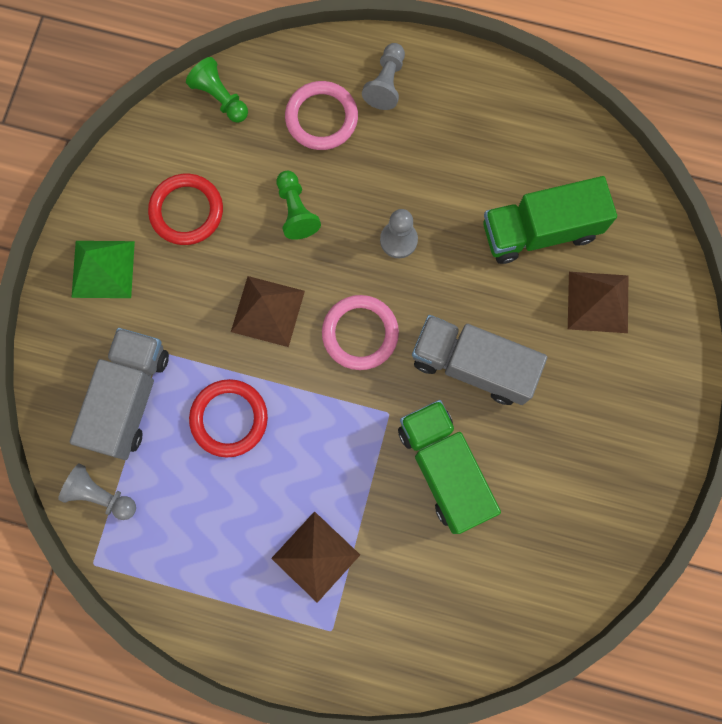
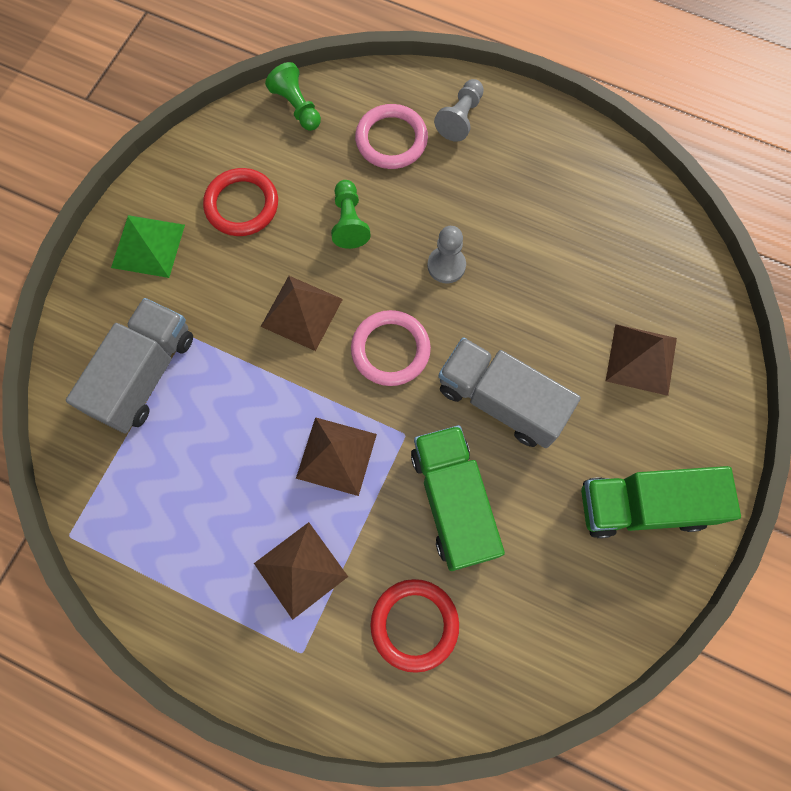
camera: 10 degrees right, 5 degrees down
(100, 495) = (93, 466): grey pawn -> none
(229, 418) = (240, 412): red ring -> red ring (414, 624)
(328, 445) = (336, 456): none -> brown pyramid
(540, 231) = (591, 280): green truck -> green truck (642, 505)

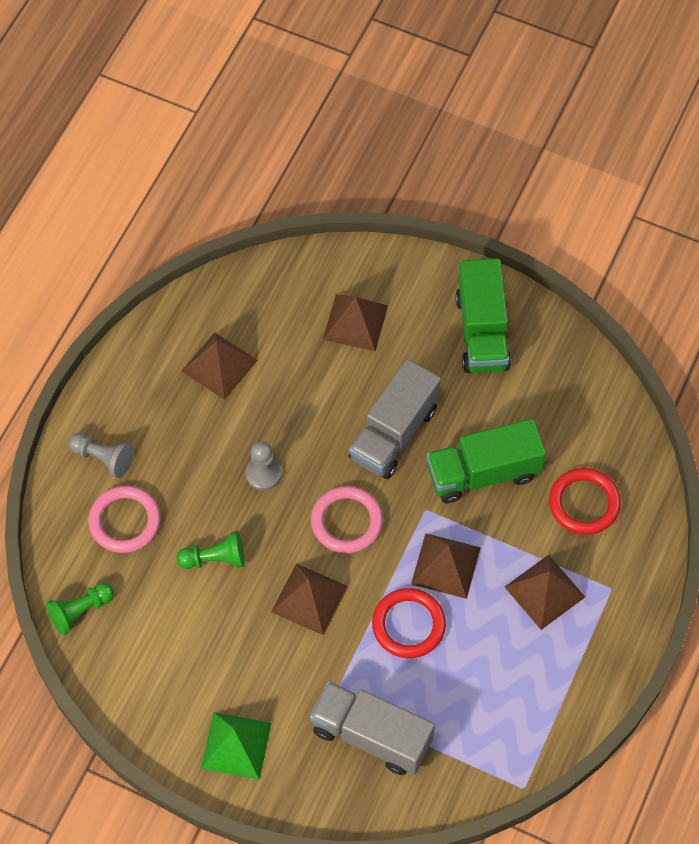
camera: 90 degrees left, 10 degrees down
(242, 205) = (193, 659): red ring -> red ring (408, 625)
(574, 220) = (219, 365): none -> brown pyramid

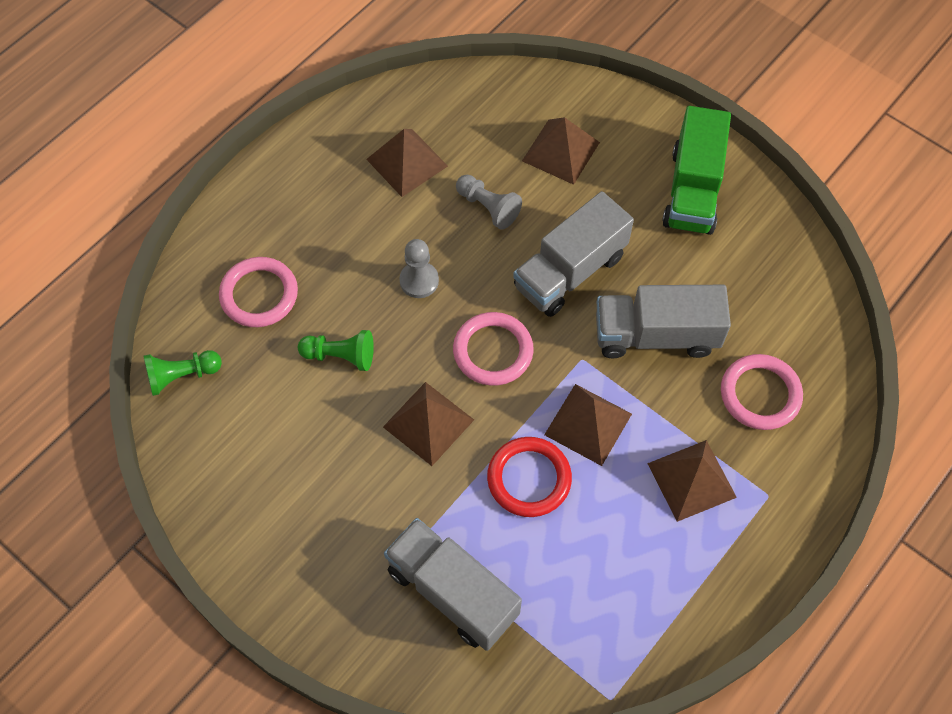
camera: 15 degrees right, 0 degrees up
(103, 458) = (258, 226): grey pawn -> grey pawn (488, 207)
(236, 745) = (299, 563): green pyramid -> none
(483, 473) = (656, 335): green truck -> grey truck
(584, 503) = (760, 394): red ring -> pink ring

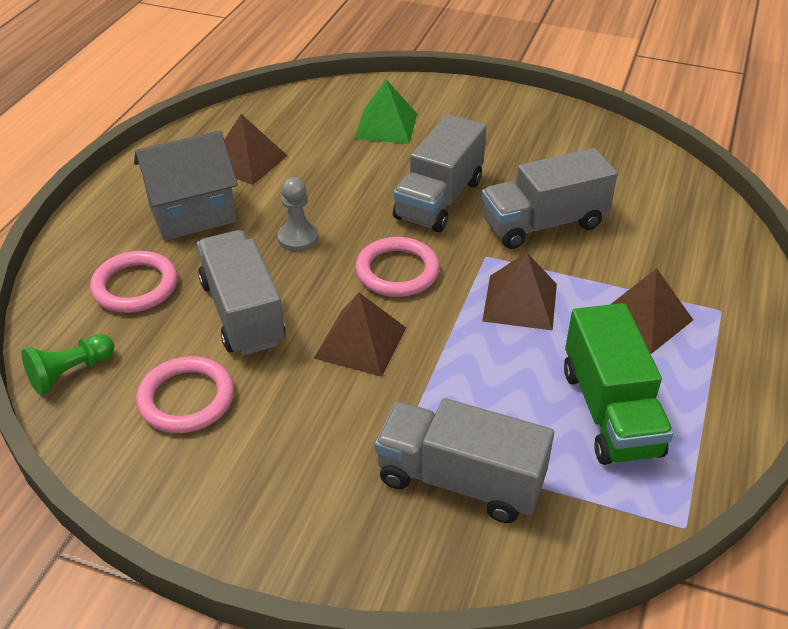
camera: 20 degrees left, 20 degrees down
(334, 219) = (192, 214): none -> grey house
(340, 356) = (243, 313): green pawn -> grey truck
(488, 207) = (339, 174): grey pawn -> none
(529, 479) = (487, 359): red ring -> none
(561, 151) = (386, 126): brown pyramid -> green pyramid
(692, 190) = (515, 125): green truck -> green truck (610, 411)
(760, 394) = (662, 241): pink ring -> pink ring (186, 399)

